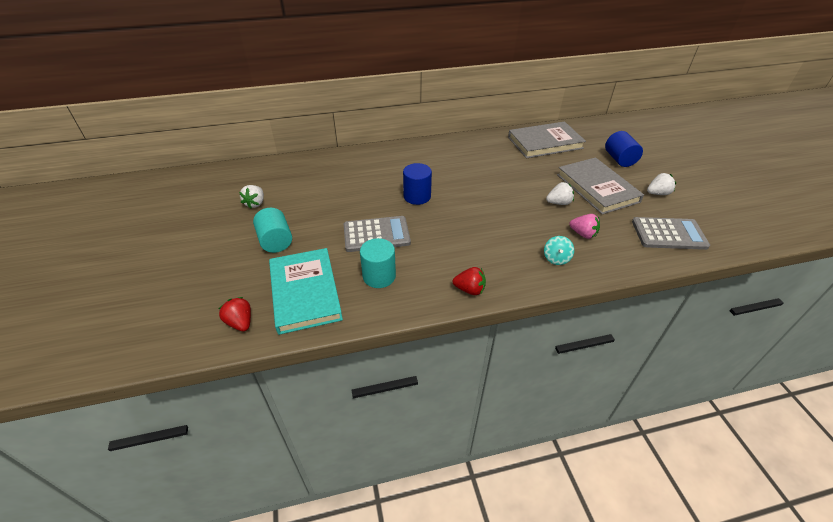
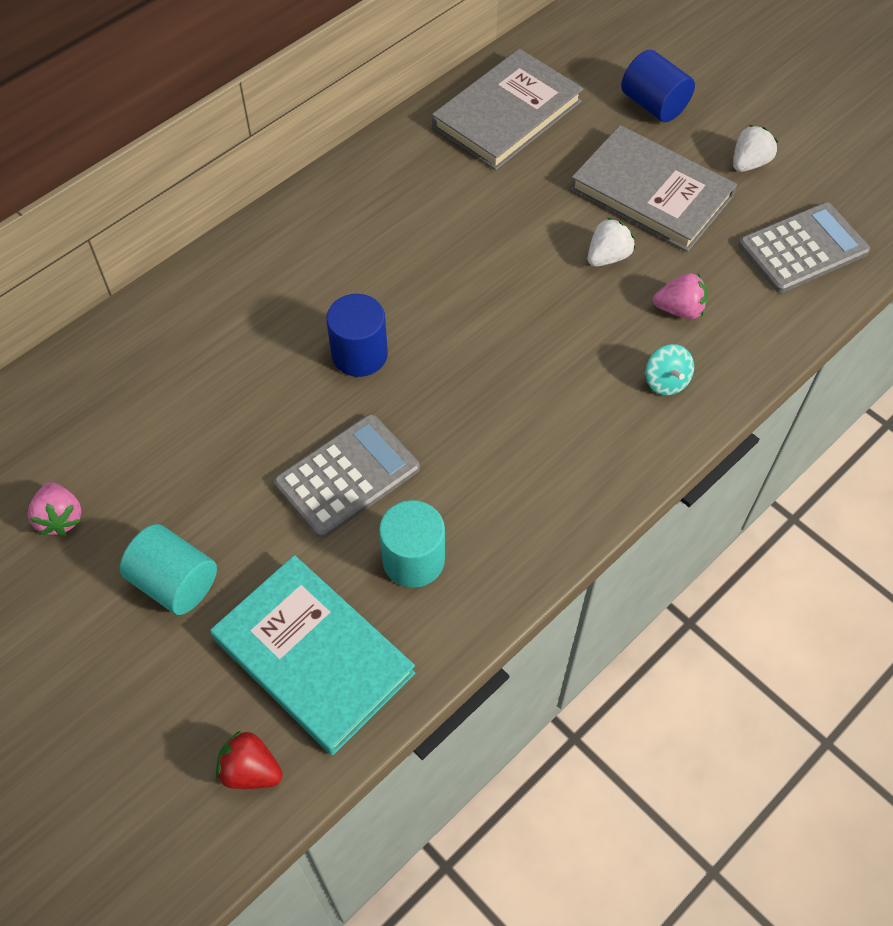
camera: 30 degrees left, 15 degrees up
(255, 203) = (60, 518): white strawberry -> pink strawberry
(469, 289) = (572, 510): red strawberry -> none

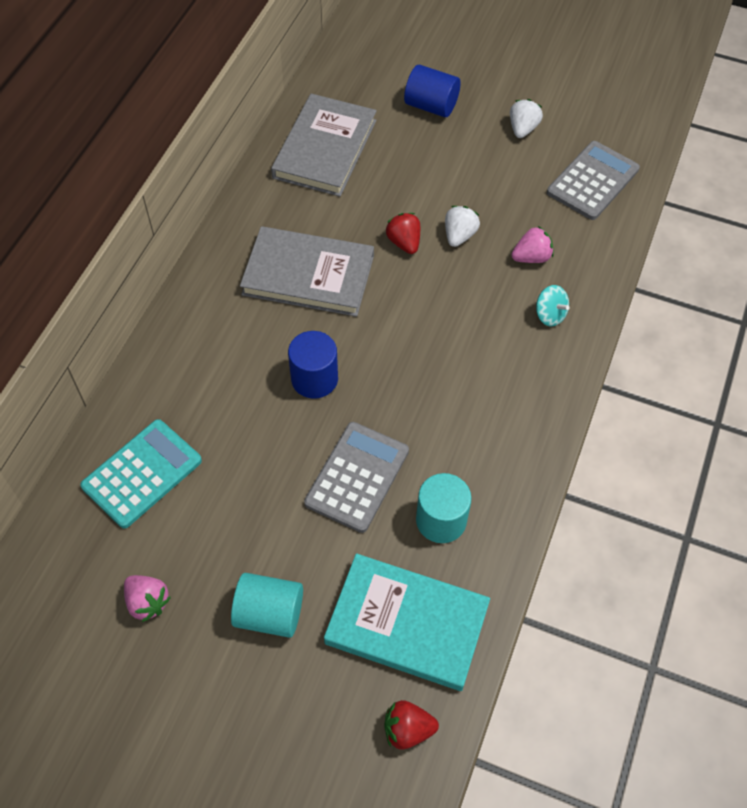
camera: 25 degrees left, 0 degrees up
(127, 385) = (142, 473): none -> turquoise calculator
(540, 243) = (404, 242): none -> red strawberry
(651, 193) = (465, 175): grey book -> grey book (308, 275)

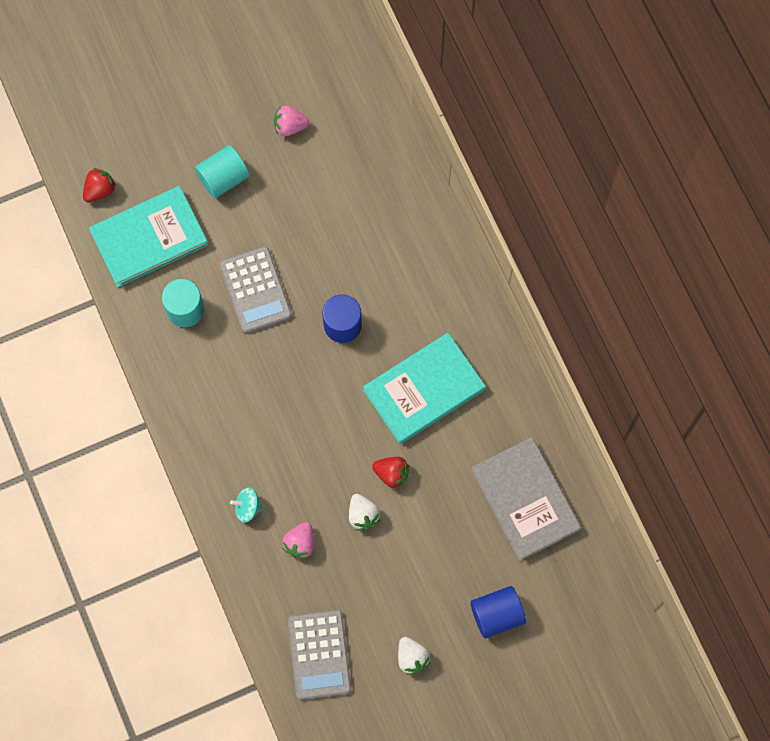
camera: 135 degrees right, 15 degrees up
(142, 473) = (372, 181): turquoise calculator -> none
(308, 275) = (424, 390): grey book -> turquoise book

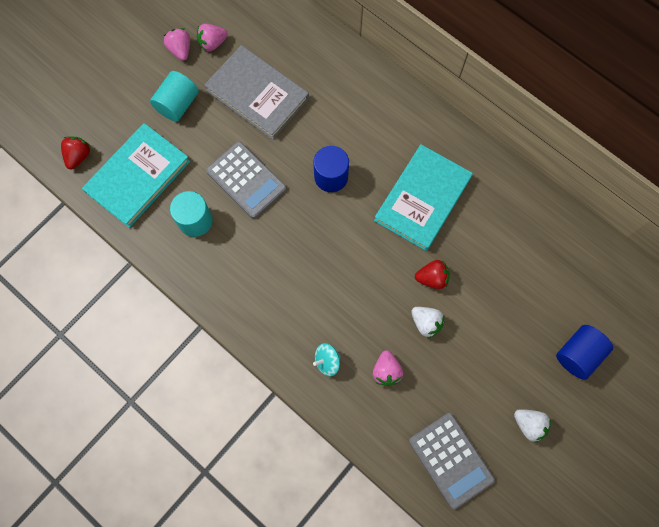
camera: 25 degrees left, 0 degrees up
(253, 119) = (180, 50): none -> pink strawberry
(525, 500) = (549, 250): grey book -> grey book (257, 94)

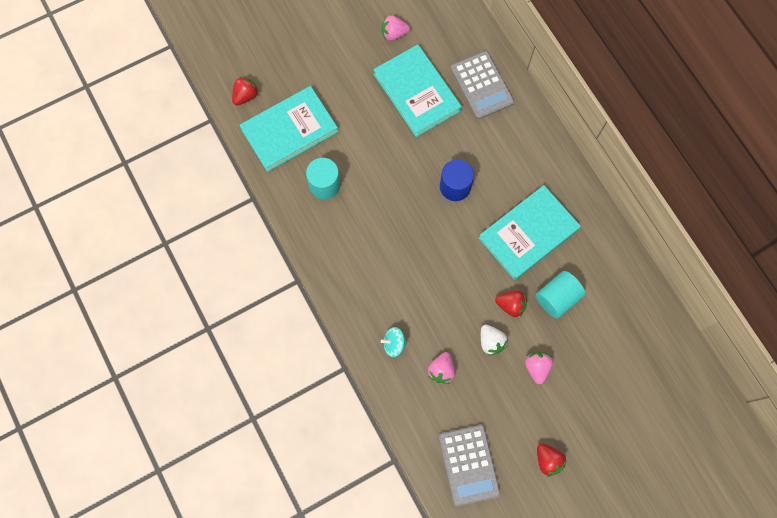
camera: 20 degrees right, 0 degrees up
(178, 104) = (345, 78): turquoise cylinder -> turquoise cylinder (557, 298)
(180, 50) = (364, 31): pink strawberry -> pink strawberry (537, 367)
(246, 180) = (380, 164): grey calculator -> grey calculator (482, 85)
(257, 94) = (417, 92): grey book -> turquoise book
(529, 424) = (548, 460): white strawberry -> red strawberry
(578, 354) = (614, 416): blue cylinder -> none

